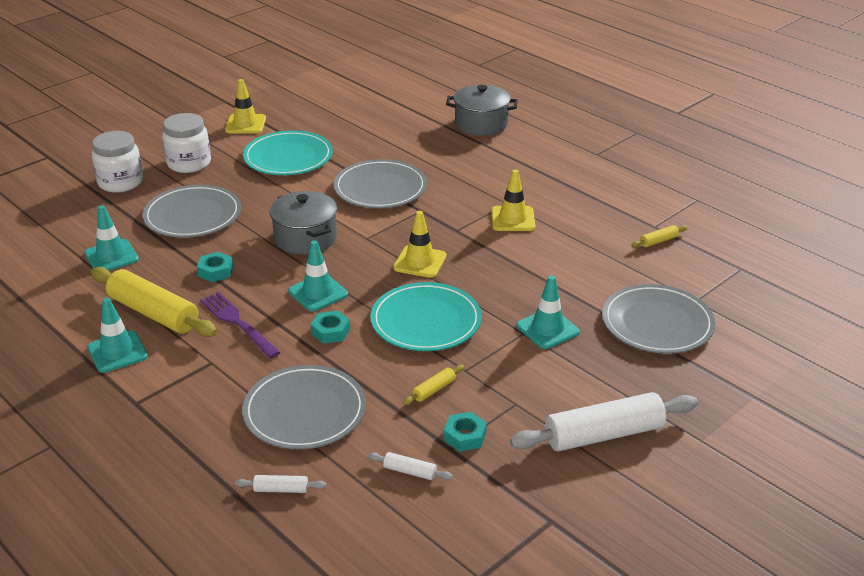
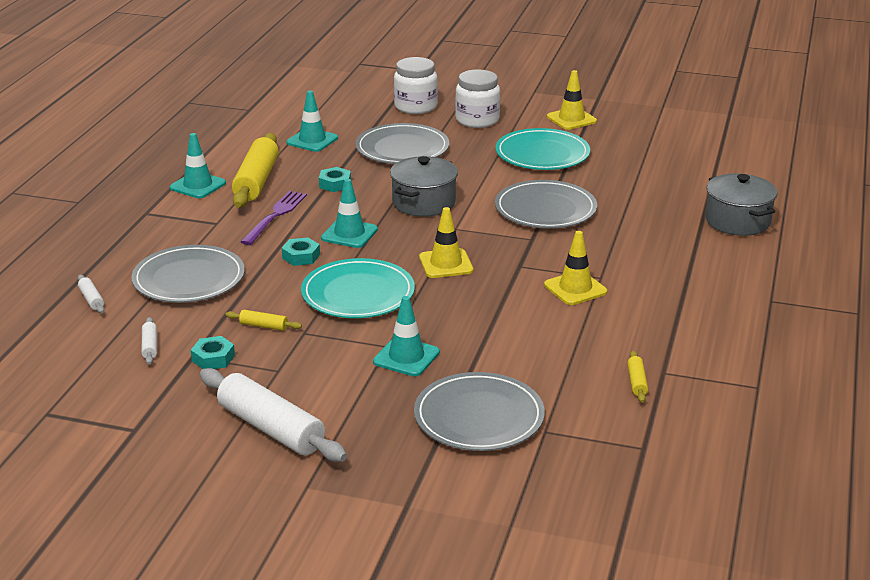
camera: 60 degrees right, 5 degrees down
(658, 241) = (637, 382): yellow rolling pin -> yellow rolling pin turned 60 degrees clockwise

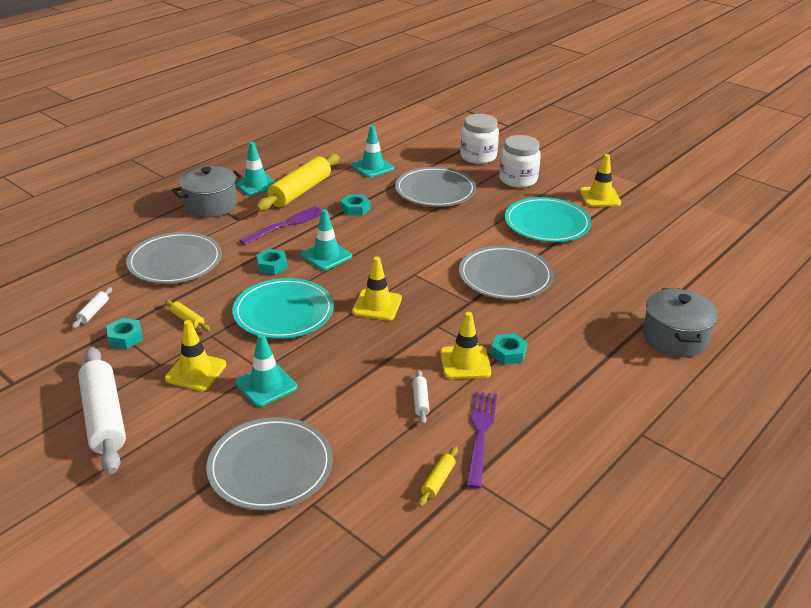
camera: 25 degrees right, 5 degrees up
(91, 299) = (95, 259): white rolling pin -> white rolling pin (420, 401)
(323, 366) = (196, 372): none -> yellow traffic cone
(424, 203) = (409, 243): grey pot -> grey pot (210, 205)
(606, 271) = (508, 353): none -> turquoise nut
(639, 338) = (480, 433): none -> purple fork

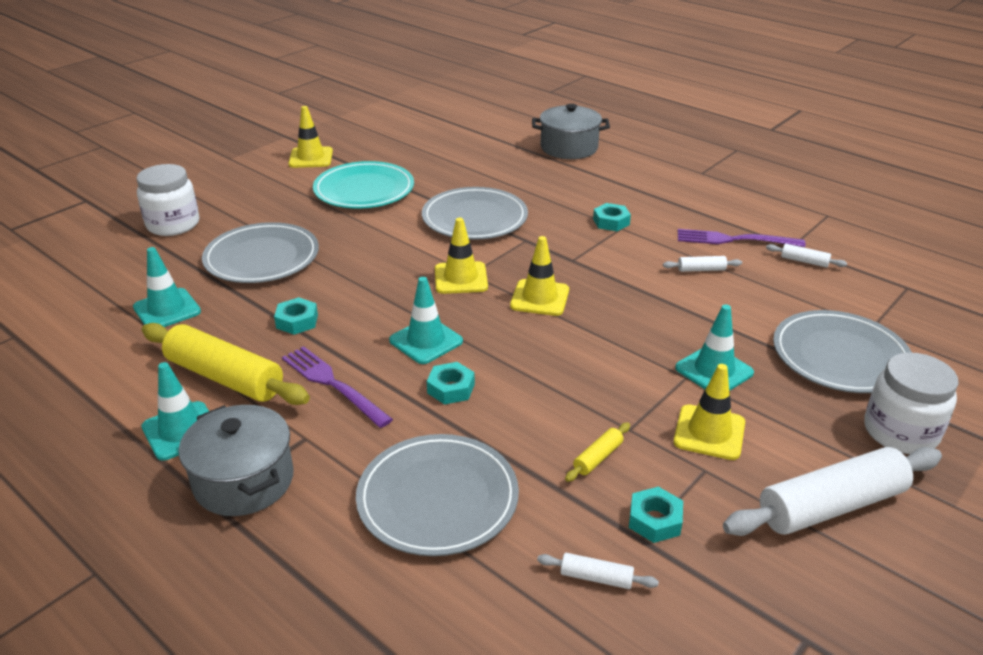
camera: 90 degrees left, 0 degrees up
(283, 312) = (565, 369): turquoise plate -> none
(438, 481) = (804, 261): yellow rolling pin -> white rolling pin
(465, 363) = (633, 245): yellow traffic cone -> yellow traffic cone (461, 278)
(518, 179) = (251, 201): white jar -> white jar (900, 432)

